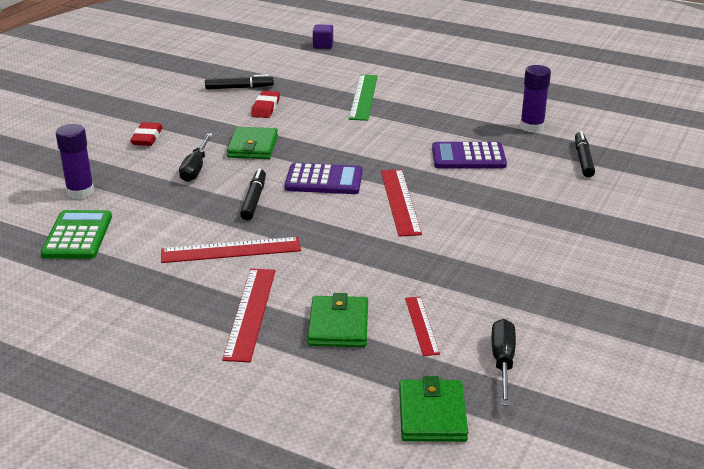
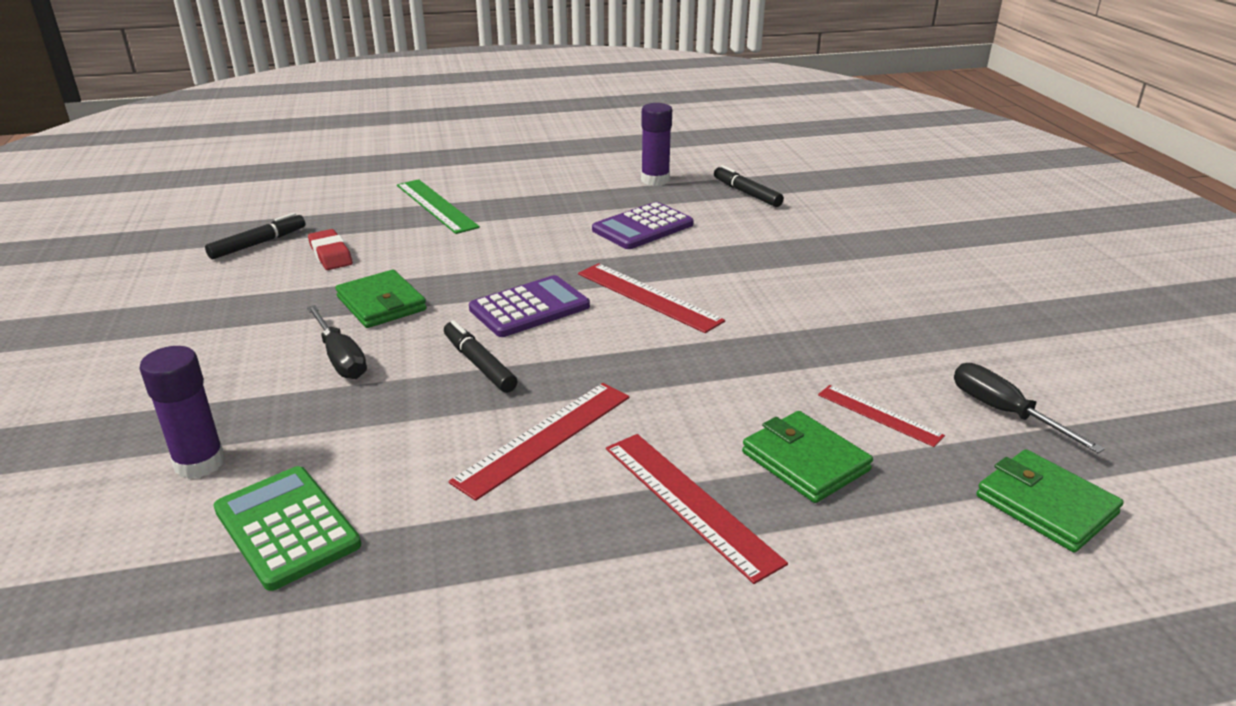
camera: 40 degrees left, 0 degrees up
(147, 138) = (206, 348): red eraser -> none
(323, 45) = (302, 167): purple cube -> none

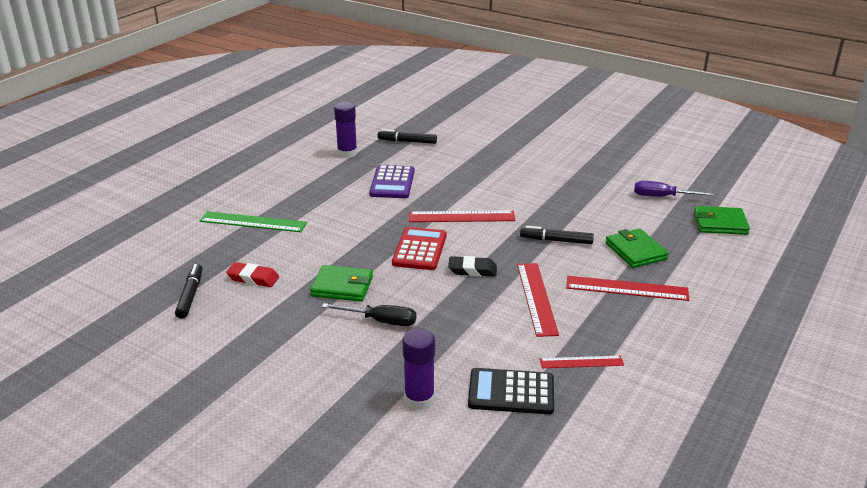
camera: 45 degrees left, 0 degrees up
(286, 527) = (511, 392): green calculator -> black calculator
(479, 364) = (451, 286): black marker -> black marker (556, 240)
(529, 308) = (419, 249): purple calculator -> red calculator
(539, 361) = (472, 270): none -> black eraser
(805, 461) = (635, 251): green wallet -> green wallet turned 60 degrees clockwise
(879, 415) = (629, 220): red ruler -> red ruler (581, 362)
(1004, 412) = (662, 197): black screwdriver -> purple screwdriver

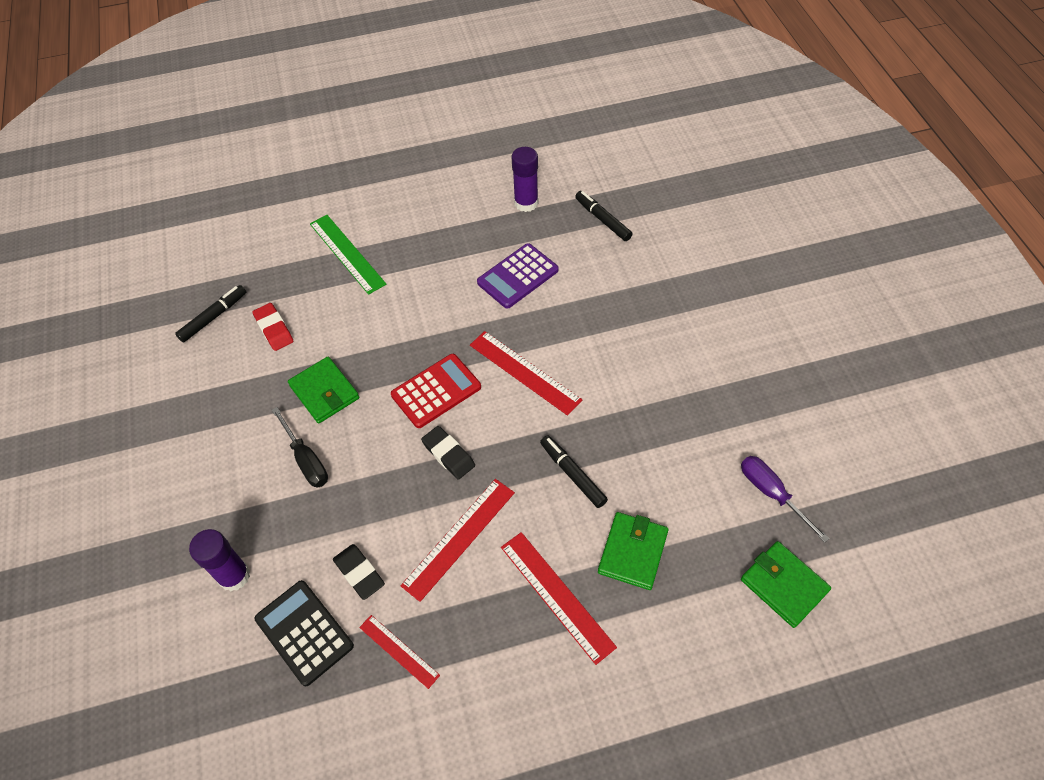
camera: 45 degrees right, 25 degrees up
(502, 347) = (359, 573): none -> black eraser

